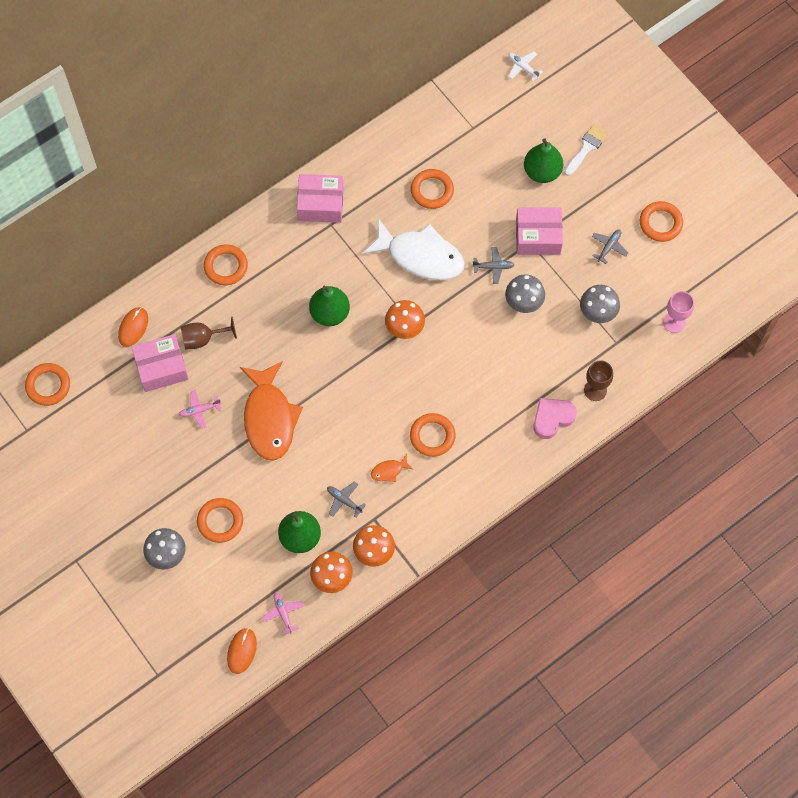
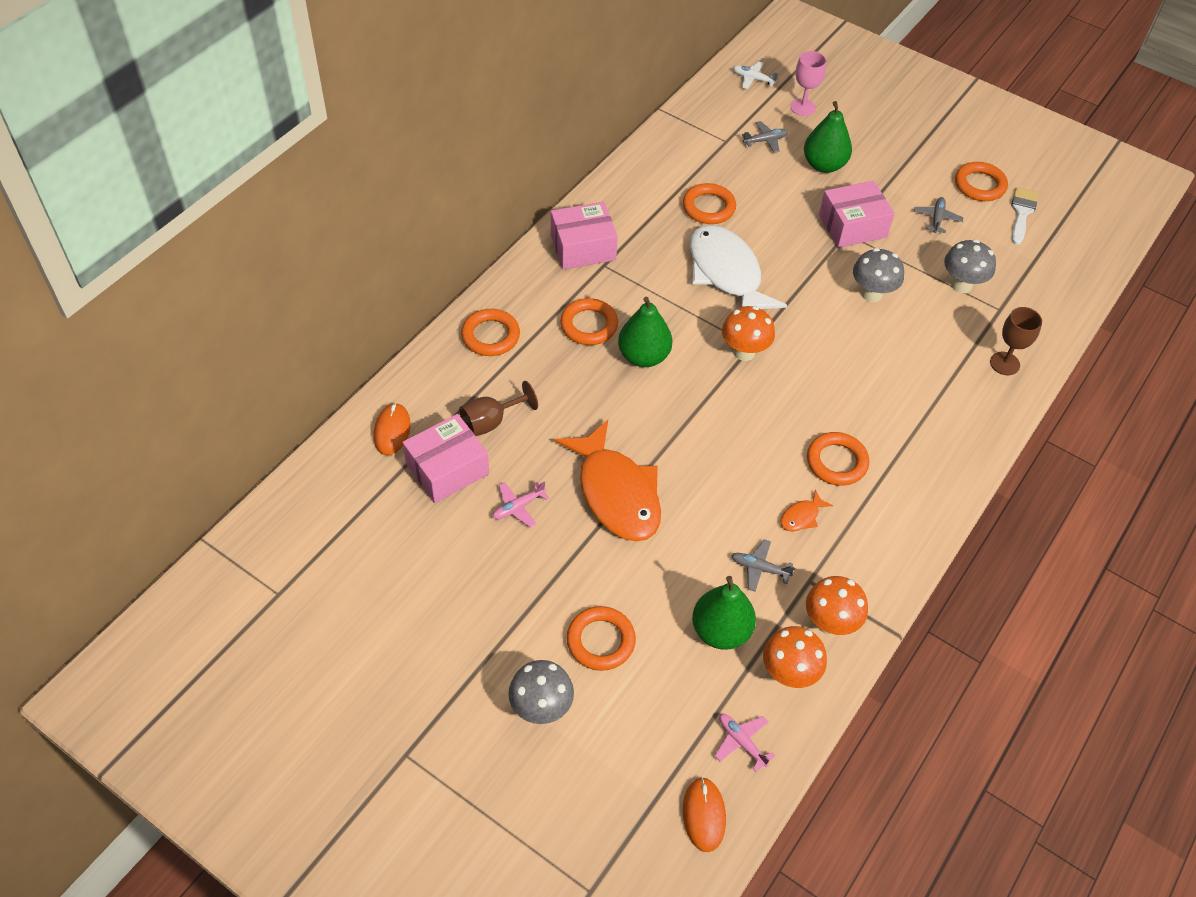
camera: 20 degrees left, 15 degrees down
(48, 385) = (293, 529): orange ring -> orange ring (589, 325)
(420, 256) = (726, 273): white fish -> white fish turned 120 degrees counterclockwise
(493, 267) = (818, 265): grey plane -> grey plane (765, 140)
(552, 418) = (972, 406): pink heart -> none
(586, 148) = (860, 134): white brush -> white brush (1021, 213)
(674, 322) = (1052, 274): pink goblet -> pink goblet (802, 107)

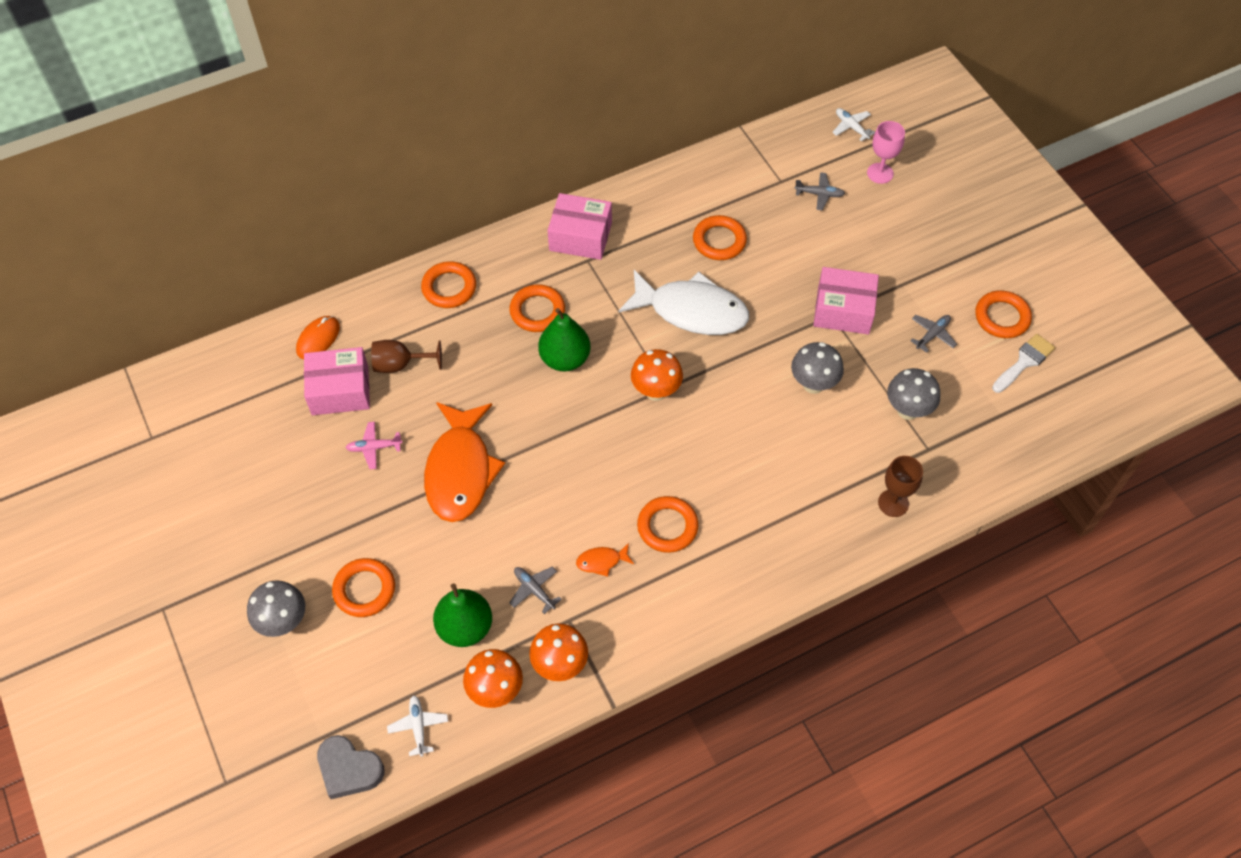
camera: 30 degrees right, 5 degrees up
(703, 815) = (349, 769): orange mouse -> grey heart
(726, 273) = (691, 311): white fish -> white fish turned 105 degrees clockwise
(741, 742) = (418, 726): pink plane -> white plane
(824, 165) = (859, 239): green pear -> none

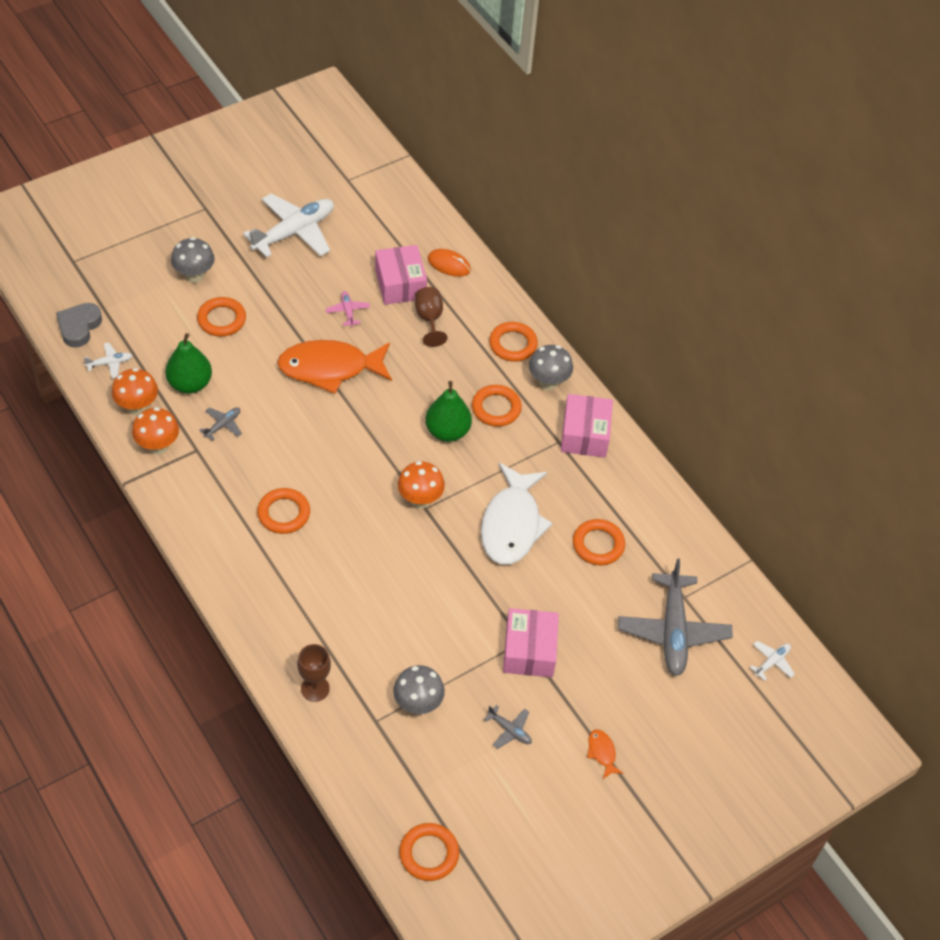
camera: 80 degrees right, 5 degrees down
(230, 502) = (294, 232): none -> white plane
(601, 561) = (249, 469): orange fish -> orange fish (602, 752)
(813, 384) = (440, 624): grey mushroom -> grey mushroom (548, 382)
(819, 194) = (673, 631): grey plane -> grey plane, size x2.28
(880, 173) = (713, 688): pink goblet -> none
(1002, 317) = (540, 797): orange ring -> orange ring (429, 854)
(1024, 362) = (486, 815): white brush -> none

